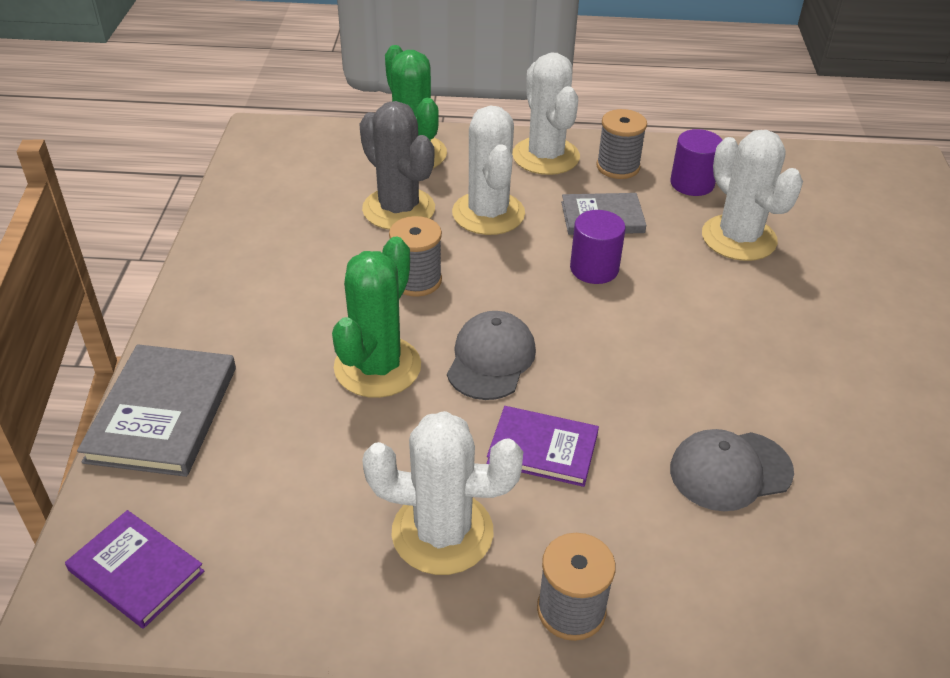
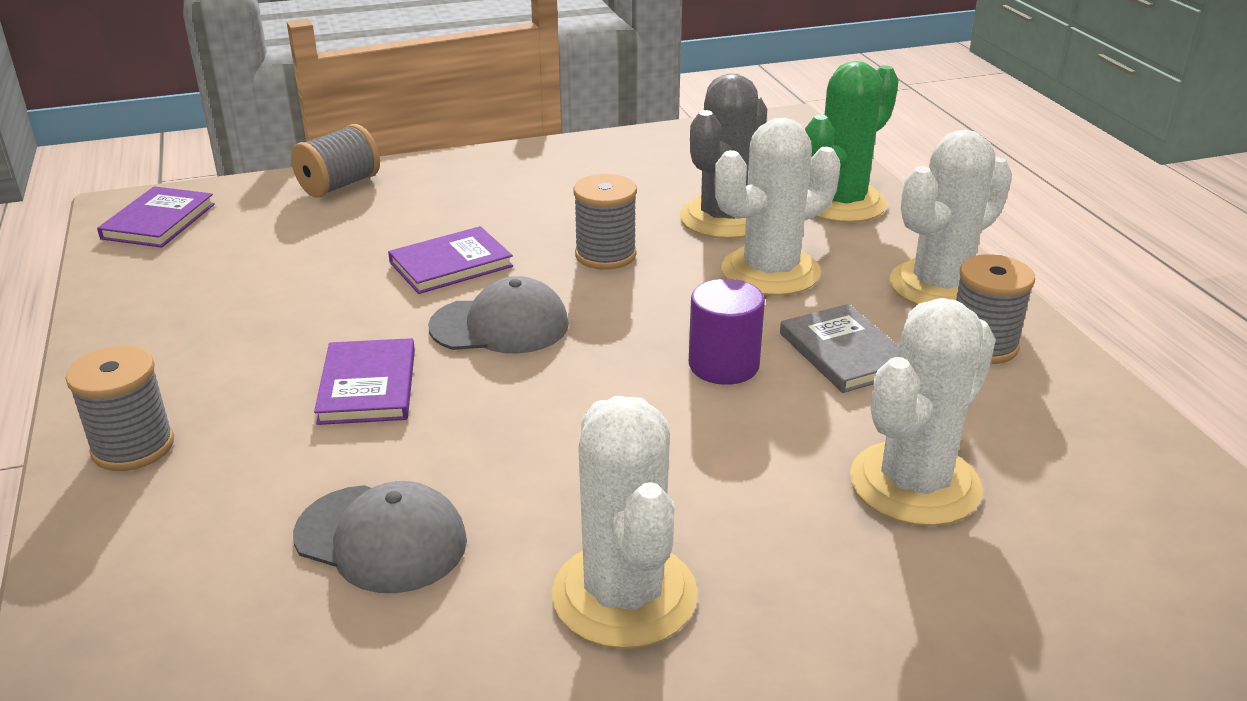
camera: 70 degrees right, 10 degrees down
(163, 413) = (339, 185): grey book -> grey spool
(377, 367) = (451, 264): green cactus -> purple book
(442, 532) = (227, 349): white cactus -> white cactus (624, 595)
(692, 184) = (1015, 418): purple cylinder -> none
(730, 470) = (381, 538): grey cap -> grey cap turned 150 degrees clockwise

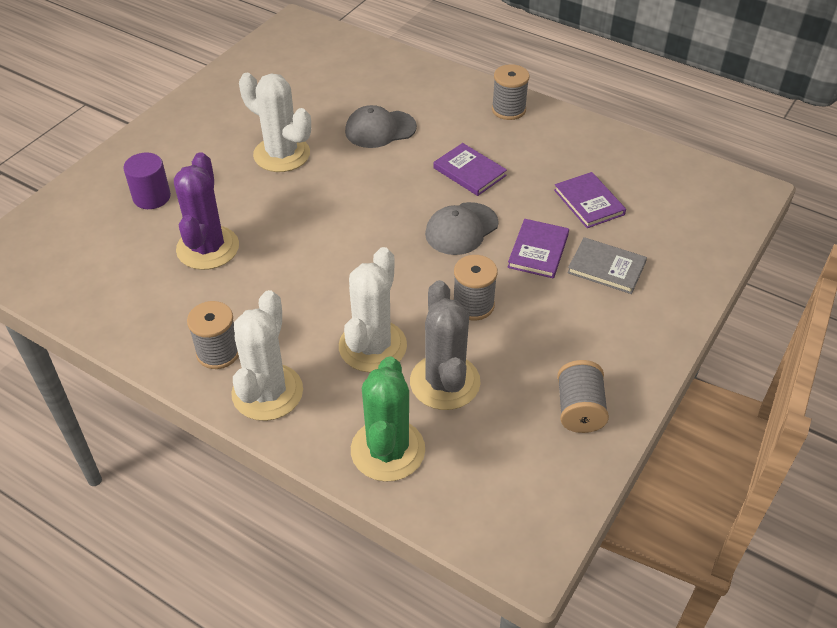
camera: 140 degrees right, 15 degrees up
(158, 221) = (717, 192): purple book -> purple book (589, 202)
(339, 185) = (691, 271): grey spool -> grey spool (579, 409)
(723, 365) = (336, 265): purple cylinder -> purple cylinder (152, 197)
(844, 353) = (286, 305): grey book -> grey book (606, 268)
(914, 484) = (208, 248): white cactus -> purple cactus

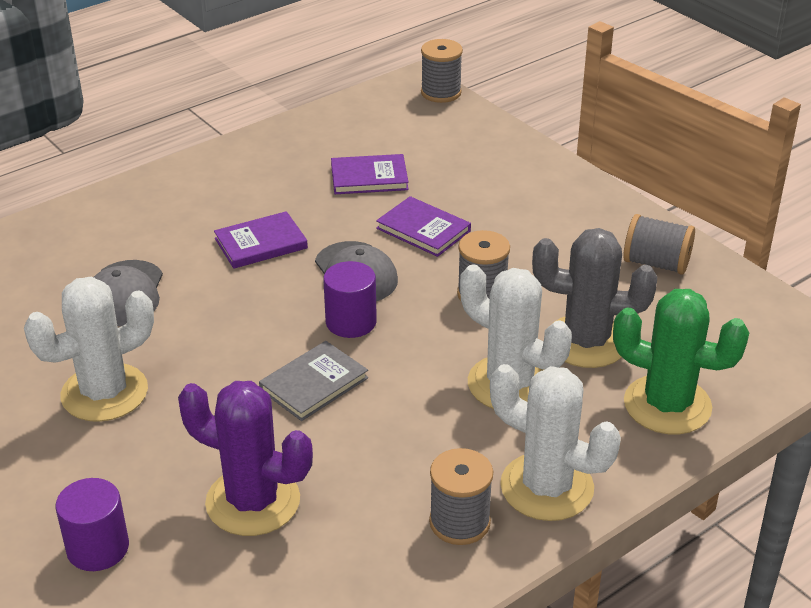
camera: 70 degrees left, 10 degrees down
(403, 242) = (351, 322): none -> purple cylinder
(508, 110) = (170, 188): grey spool -> grey spool (441, 93)
(606, 268) = (473, 194): grey book -> grey book (314, 384)

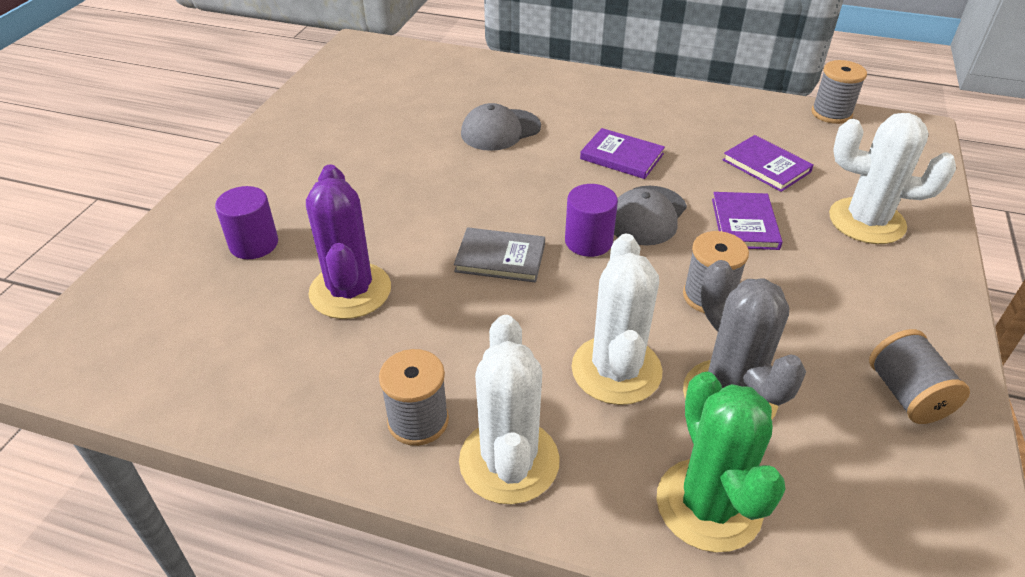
camera: 55 degrees right, 5 degrees up
(104, 393) = (398, 172): white cactus -> white cactus (866, 221)
(441, 93) = (928, 147): grey spool -> grey spool (831, 113)

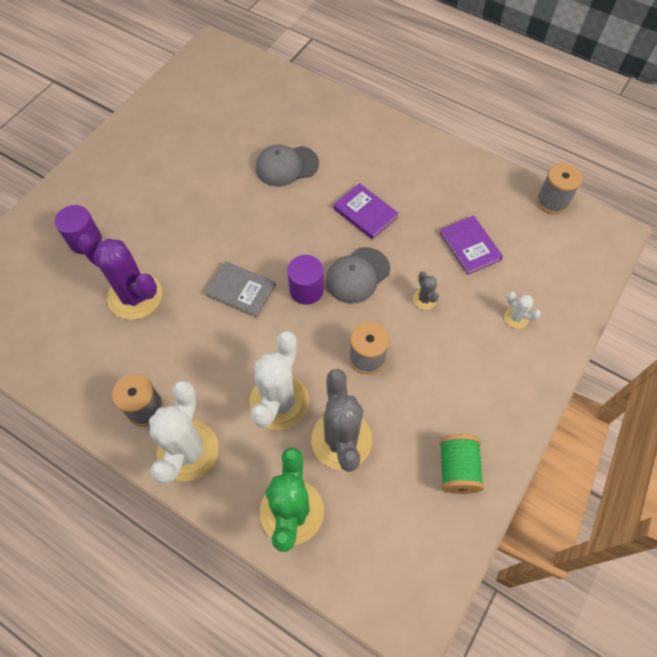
camera: 15 degrees right, 20 degrees up
(350, 291) = (135, 296): purple cactus -> purple cactus turned 60 degrees counterclockwise
(744, 224) = (424, 299): purple book -> grey cactus
(866, 221) = (516, 317): white cactus -> white cactus, size x0.44
(906, 394) = (457, 469): grey spool -> green spool

